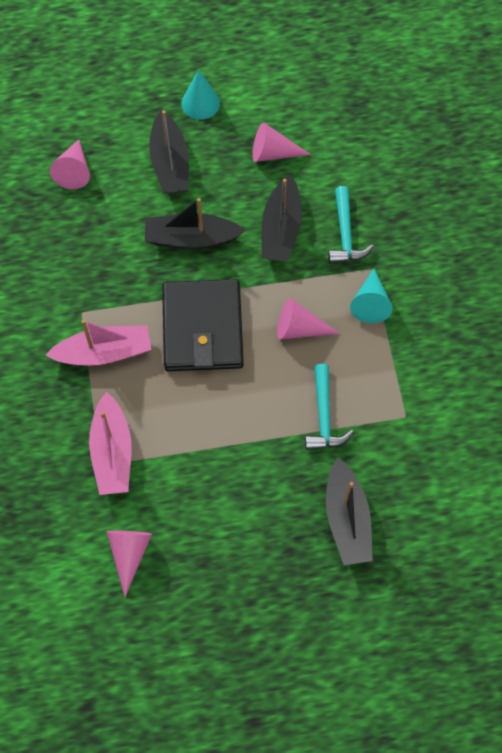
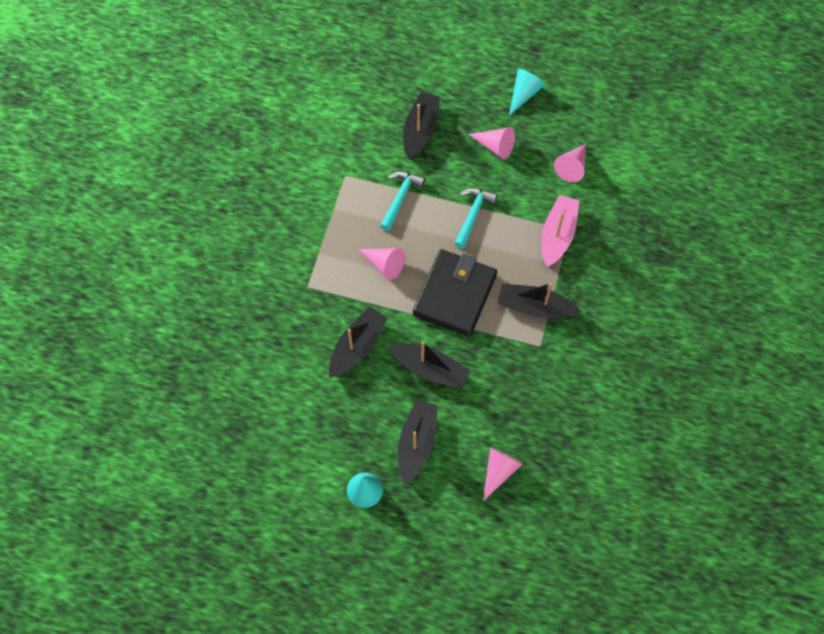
camera: 155 degrees left, 0 degrees up
(104, 352) = (535, 307): pink boat -> black boat
(273, 153) = (328, 415): pink cone -> pink cone (495, 146)
(345, 234) = (311, 321): turquoise hammer -> turquoise hammer (473, 215)
(370, 303) = (323, 261): turquoise cone -> turquoise cone (524, 94)

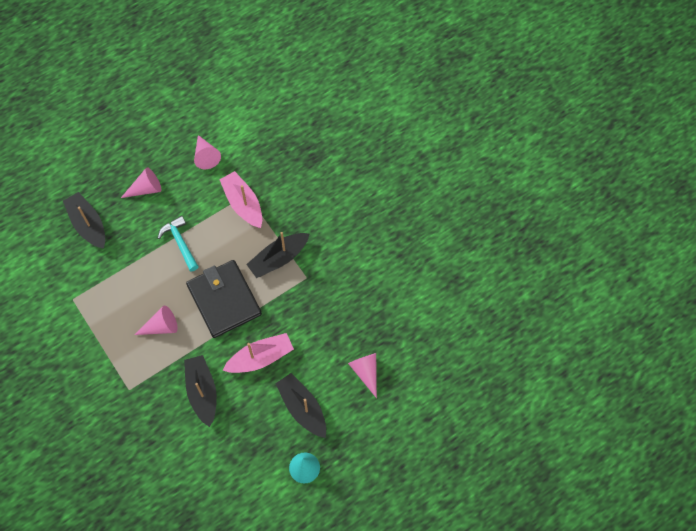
camera: 50 degrees left, 0 degrees up
(400, 198) = (124, 278): turquoise hammer -> none
(430, 369) = (260, 358): black boat -> pink boat
(524, 94) = (127, 140): turquoise cone -> none

